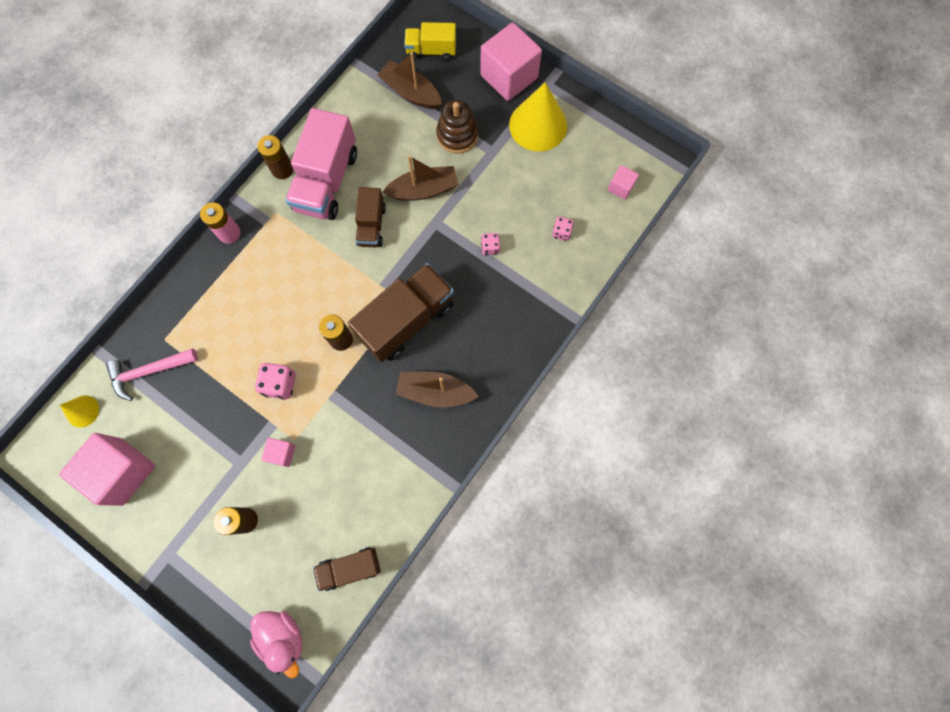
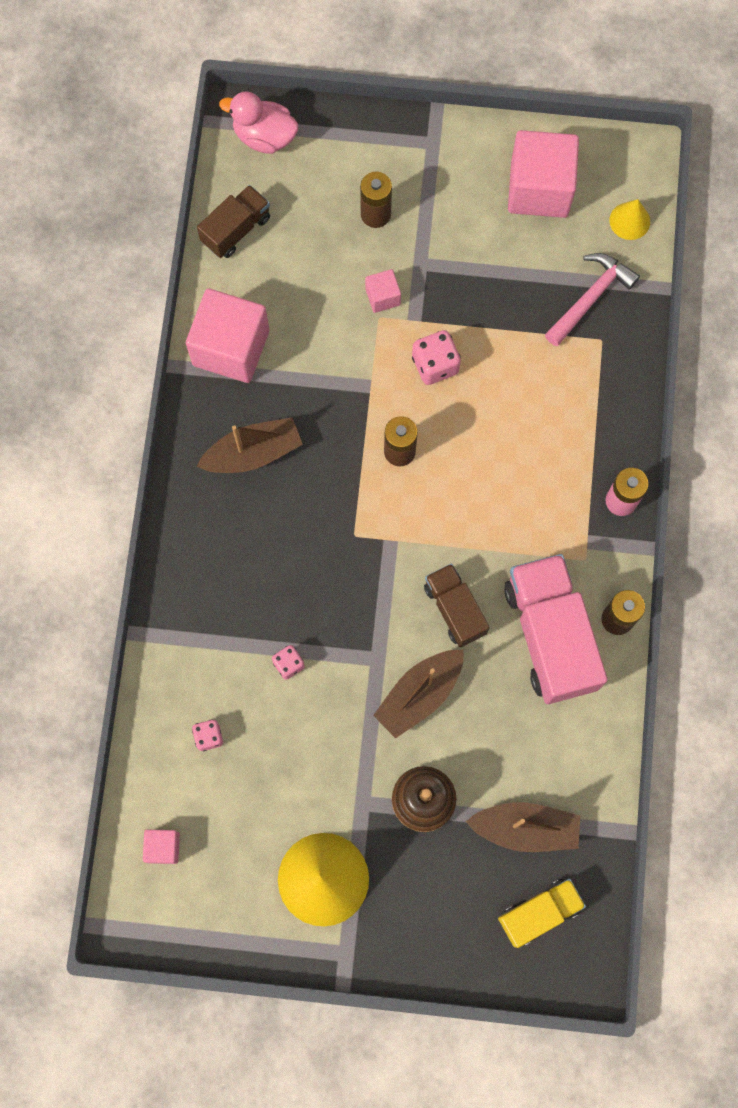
camera: 150 degrees right, 0 degrees up
(406, 320) = (337, 516): brown truck -> none
(509, 77) = (406, 934): pink cube -> pink cube (231, 348)

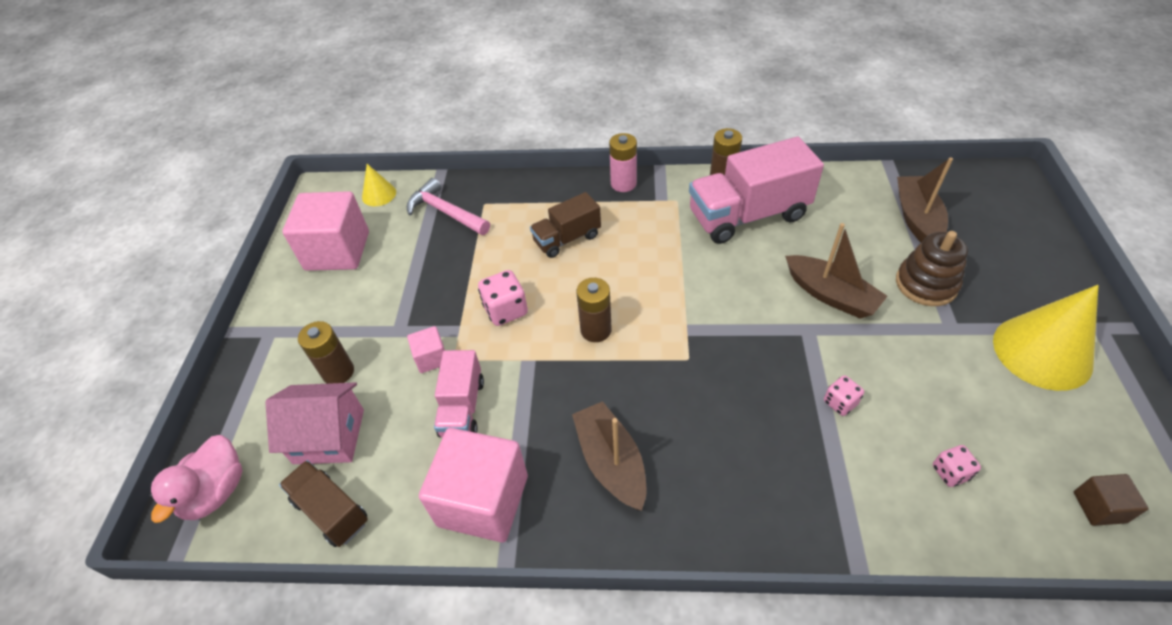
camera: 90 degrees left, 25 degrees down
(163, 847) = (1099, 507): pink cube -> brown cube
(307, 217) = (329, 436): none -> pink house
(323, 327) = (462, 407): none -> pink truck
(455, 609) = (742, 277): brown truck -> brown truck (567, 239)
(539, 913) = (980, 205): yellow truck -> none

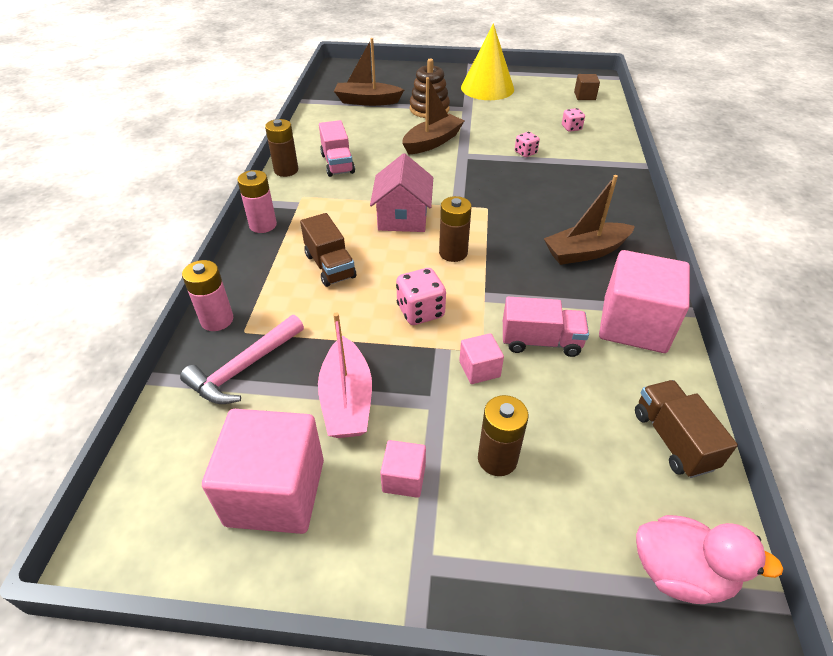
camera: 90 degrees left, 5 degrees down
(329, 436) = (586, 455): pink house -> pink house (403, 217)
(331, 511) = (673, 440): brown truck -> brown truck turned 120 degrees clockwise
(333, 316) = (404, 478): none -> pink cube
(379, 194) = (167, 451): yellow cone -> none
(408, 274) = (347, 400): none -> pink boat
(497, 186) = (217, 320): none -> pink battery
(748, 215) = (337, 164): pink truck -> pink truck, size x0.57

